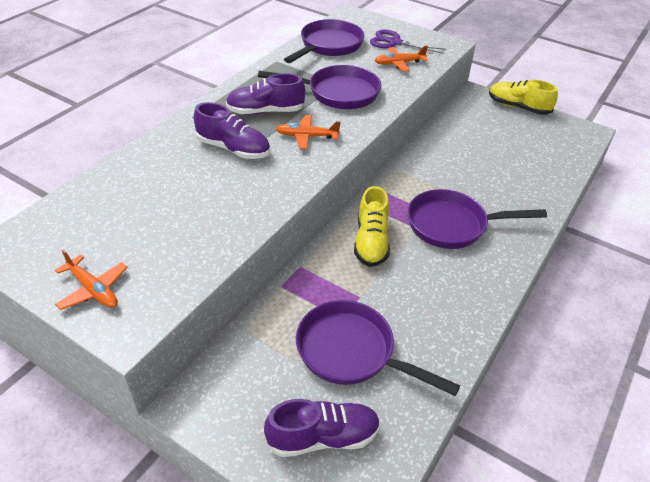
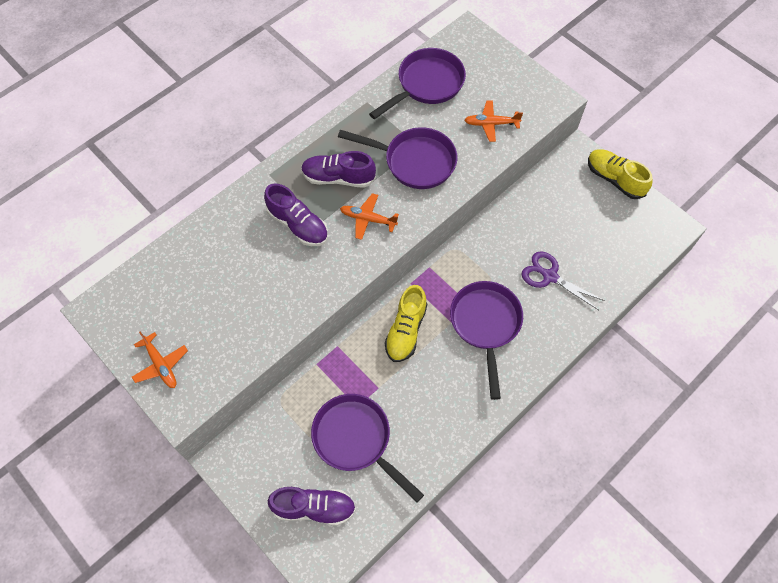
camera: 15 degrees right, 20 degrees up
(394, 42) = (498, 88): purple scissors -> purple scissors (550, 276)
(452, 225) = (485, 325): purple pan -> purple pan turned 75 degrees clockwise

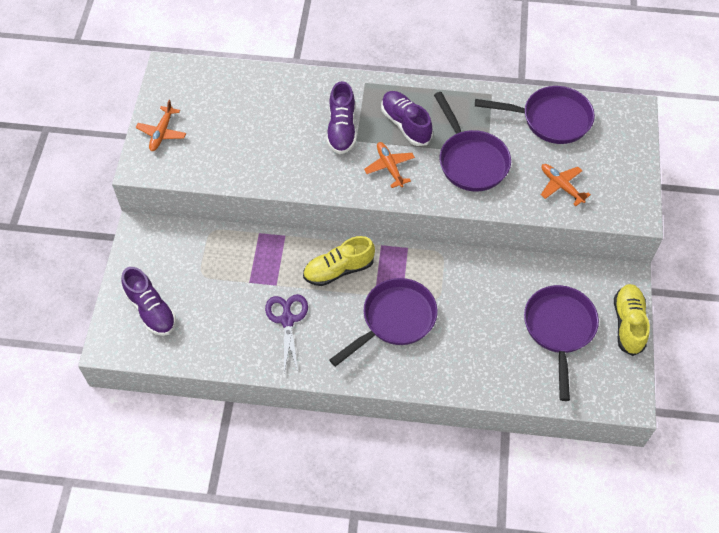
camera: 50 degrees right, 5 degrees down
(356, 440) = (223, 300): purple pan -> purple pan (559, 330)
(550, 276) = (483, 336): purple scissors -> purple scissors (287, 320)

